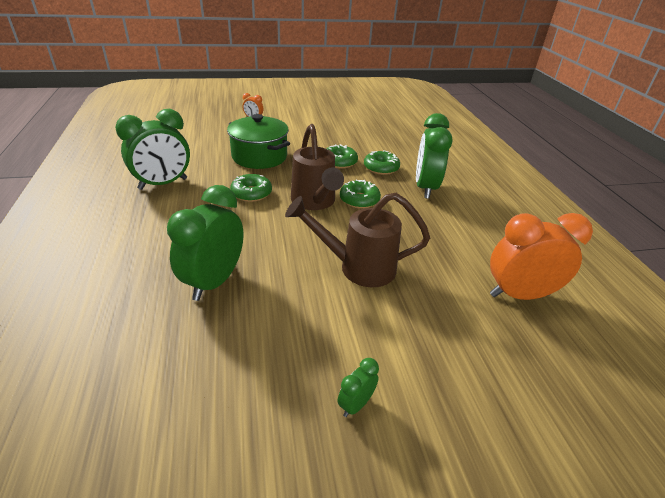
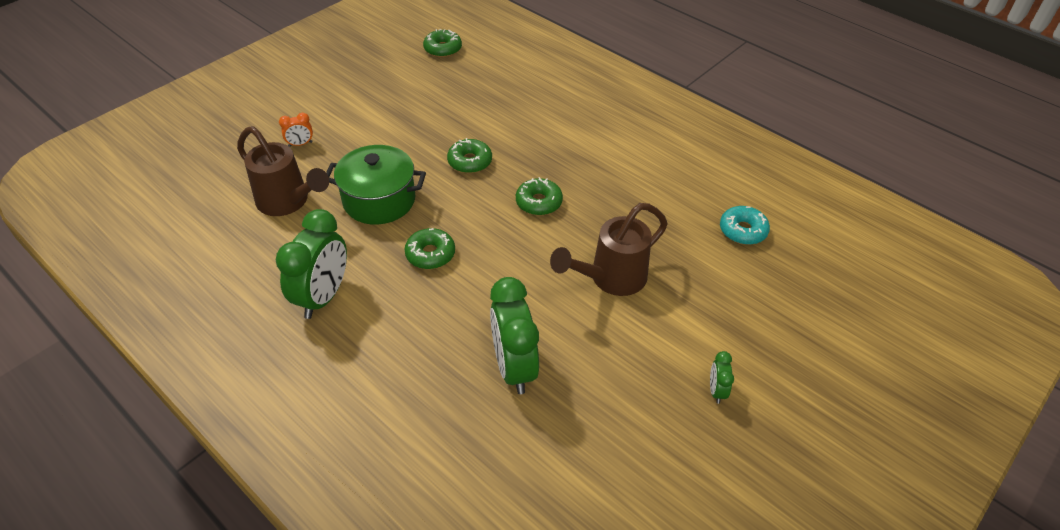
camera: 35 degrees left, 10 degrees up
(315, 202) = (503, 229): brown watering can -> brown watering can (288, 202)
(381, 168) = (517, 148): green donut -> green donut (443, 49)
(425, 188) = (581, 152): green clock -> none
(519, 295) = (743, 230): orange clock -> turquoise donut

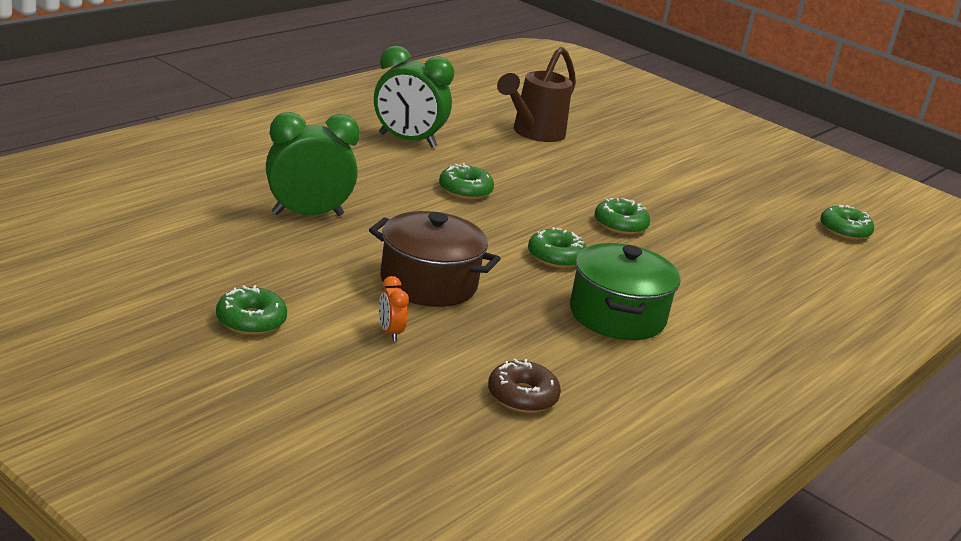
camera: 85 degrees right, 20 degrees down
(300, 144) = (624, 143): orange clock -> orange clock (390, 332)
(379, 200) = (544, 173): green pot -> green pot (617, 315)
(610, 279) = (428, 283): brown watering can -> brown pot
(716, 391) = (251, 321): green clock -> green donut
(743, 230) = (522, 396): turquoise donut -> brown donut

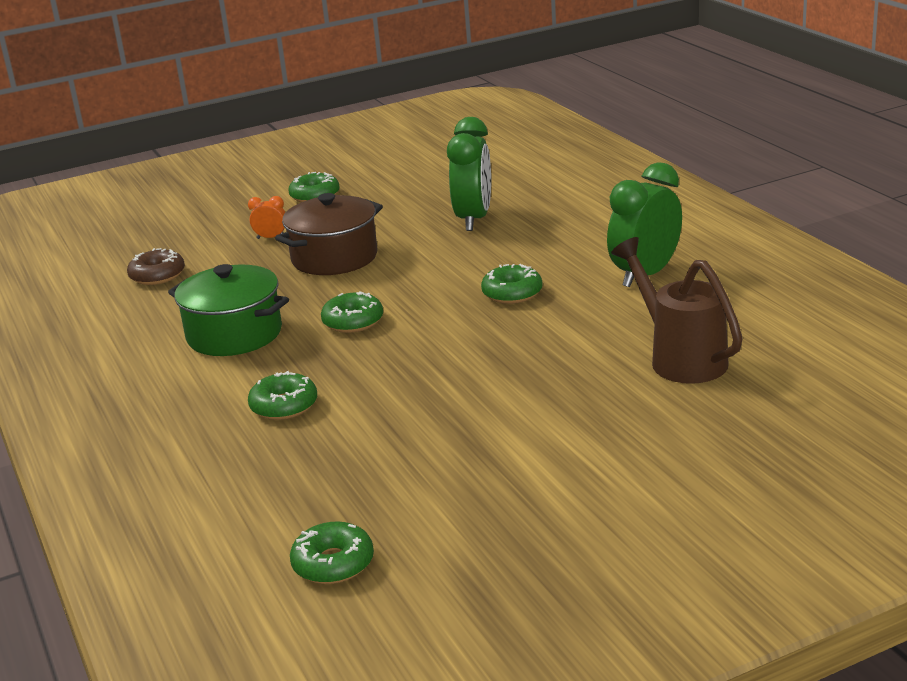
camera: 120 degrees right, 0 degrees up
(620, 225) = (408, 372): green donut -> green donut (284, 406)

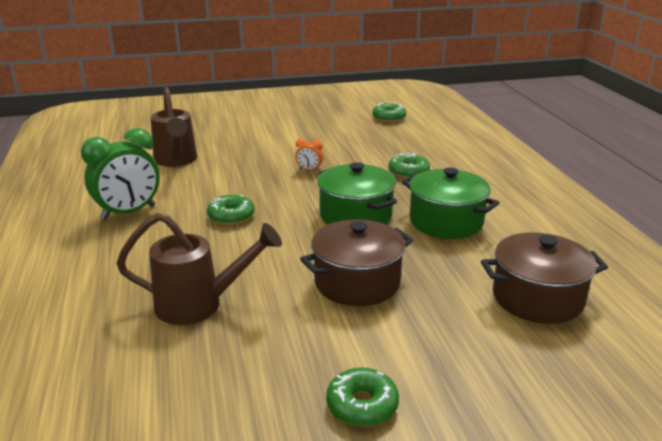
camera: 170 degrees left, 0 degrees up
(157, 275) = (537, 298): brown donut -> brown pot
(271, 238) = (422, 329): orange clock -> orange clock (309, 170)
(353, 321) = (355, 216): green donut -> green pot
(473, 219) = (200, 305): green clock -> brown watering can

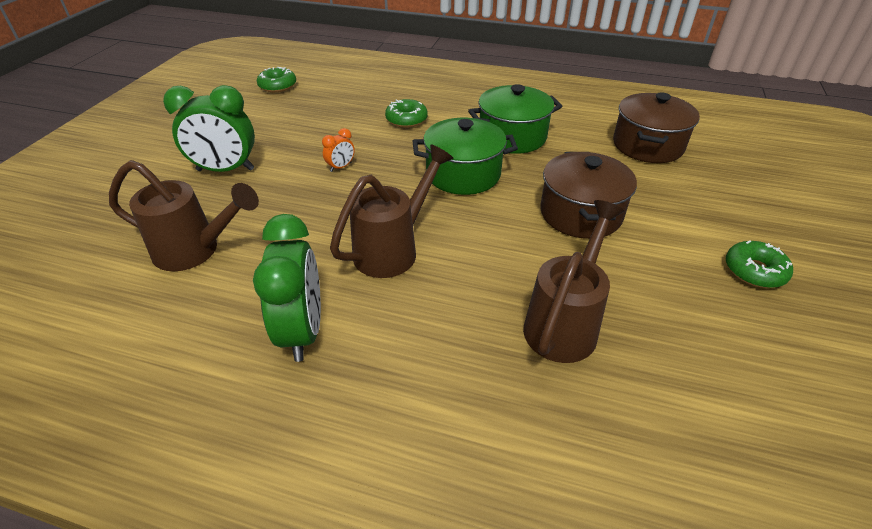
camera: 60 degrees left, 15 degrees up
(231, 216) = (394, 249): green donut -> brown watering can
(264, 140) = (225, 170): none -> green clock

